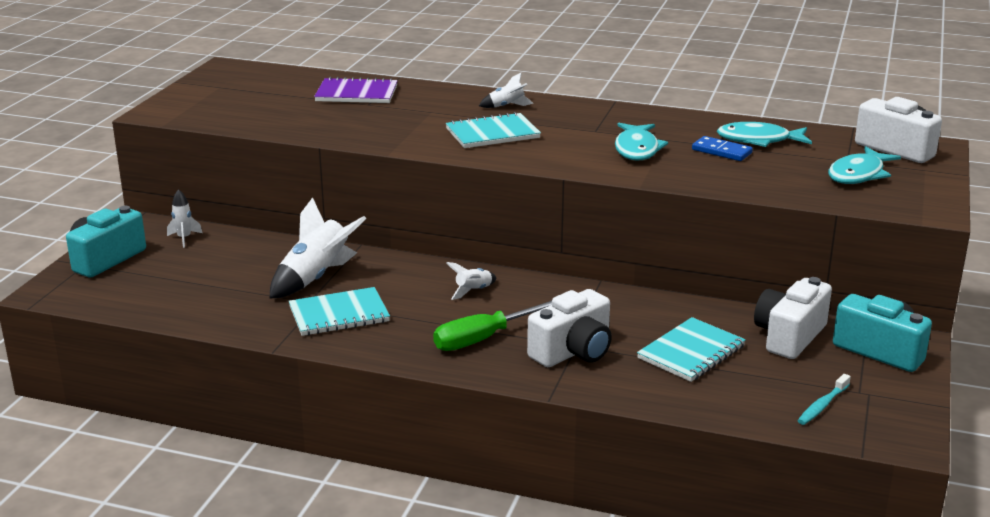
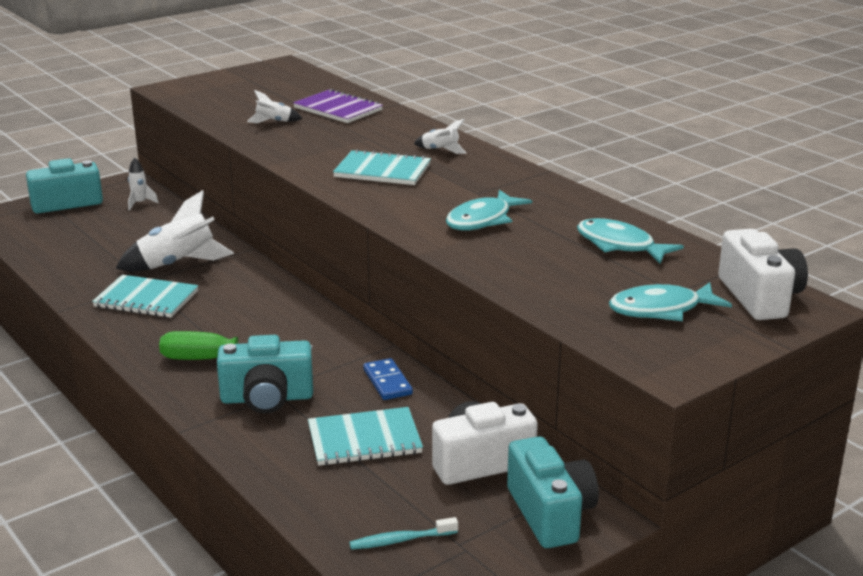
camera: 35 degrees right, 0 degrees up
(473, 291) = (274, 316): white rocket -> white rocket (273, 122)
(573, 351) = (267, 398): white camera -> turquoise camera
(721, 151) = (560, 245): blue domino -> blue domino (387, 382)

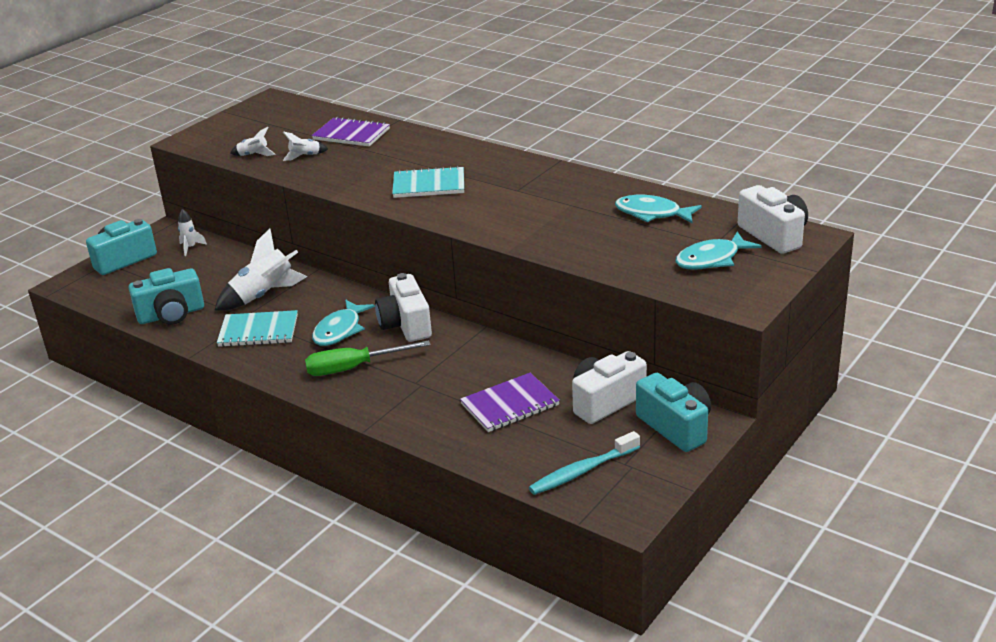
camera: 15 degrees left, 5 degrees up
(267, 398) = (414, 390): turquoise camera -> turquoise camera (171, 315)
(305, 325) = (406, 325): none -> white camera
(364, 440) = (510, 405): turquoise notebook -> purple notebook
(387, 382) = (499, 356): blue domino -> none
(400, 540) = (582, 471): turquoise toothbrush -> turquoise toothbrush, size x1.54
(440, 150) = (463, 158): white rocket -> white rocket (253, 155)
(482, 220) = (536, 213): turquoise fish -> turquoise fish (340, 330)

